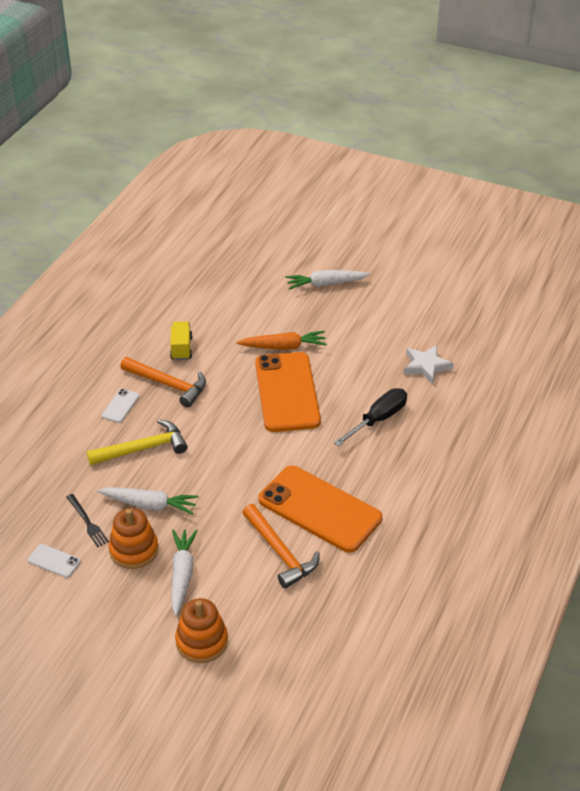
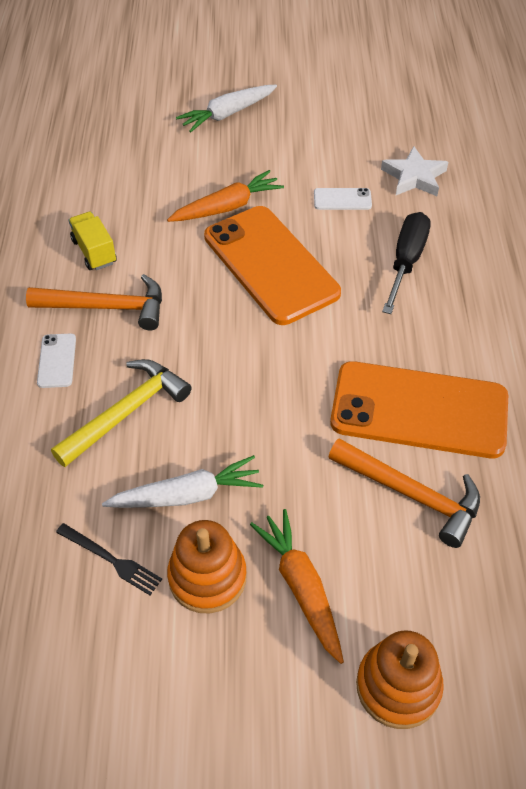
camera: 25 degrees left, 10 degrees up
(54, 561) = (96, 648): white phone -> white phone (342, 199)
(182, 575) = (301, 588): white carrot -> orange carrot

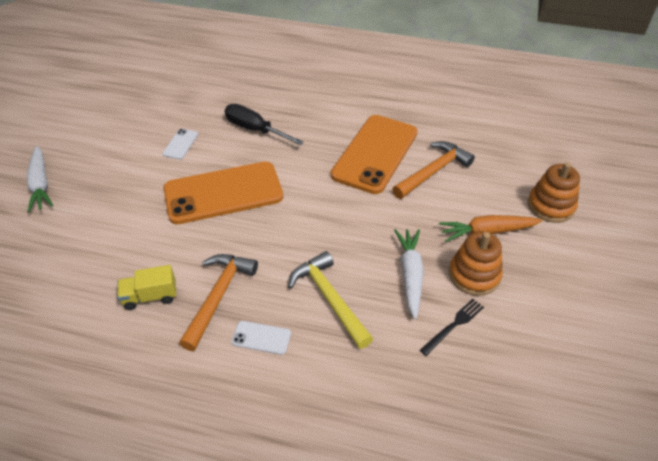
camera: 75 degrees left, 5 degrees down
(227, 207) = (149, 205): orange carrot -> none
(414, 177) = (180, 107): white star -> none

